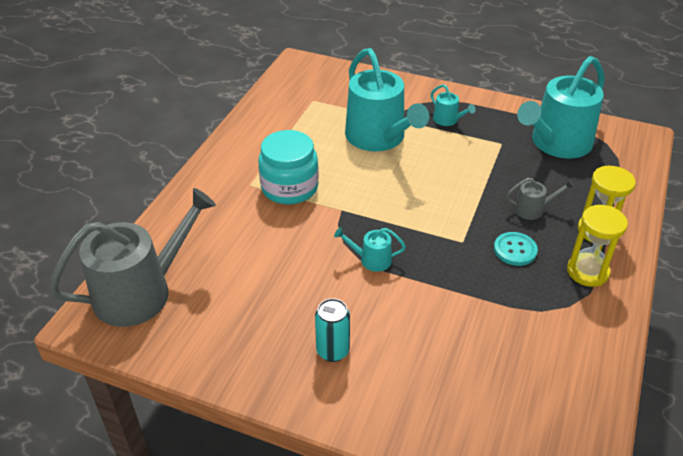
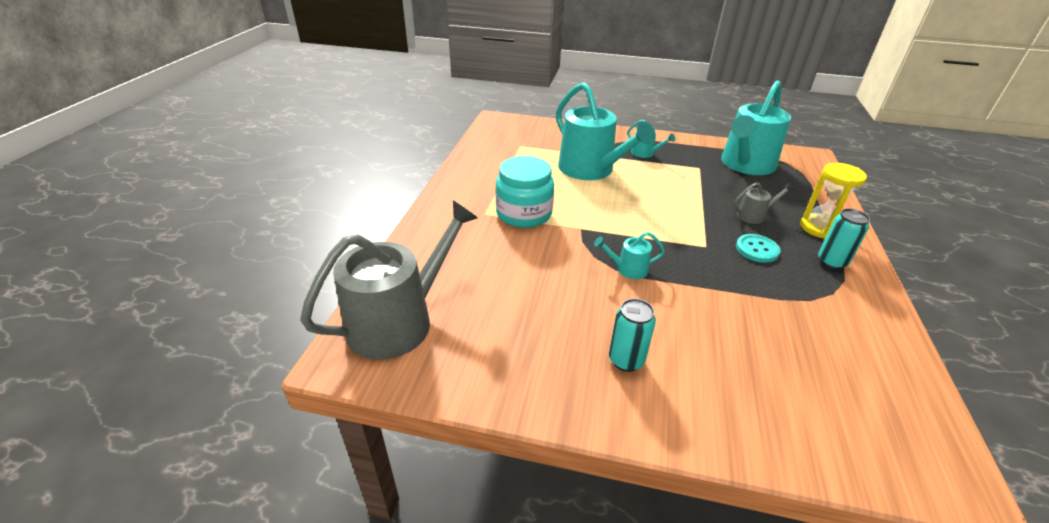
camera: 10 degrees left, 5 degrees down
(587, 272) = (831, 262): yellow hourglass -> turquoise can

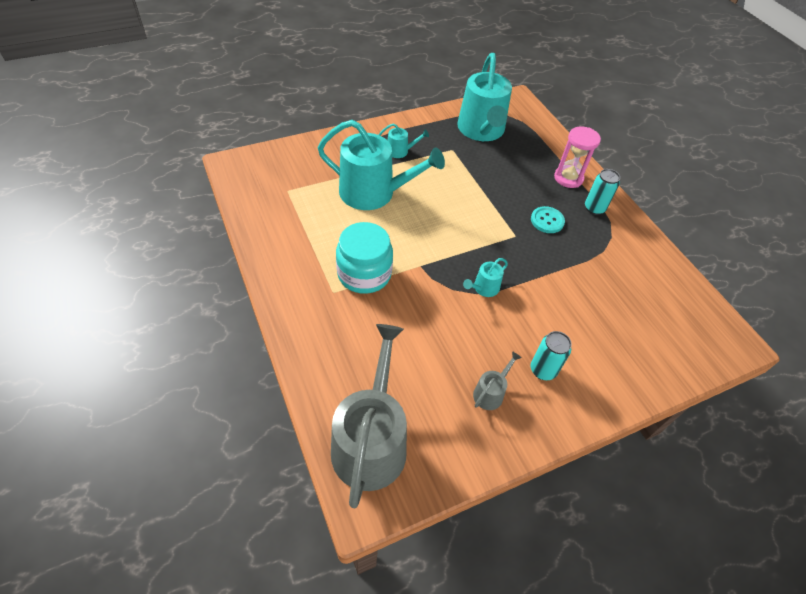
camera: 40 degrees left, 15 degrees up
(754, 215) = (523, 186): grey watering can -> grey watering can (490, 393)
(819, 228) = (568, 178): yellow hourglass -> pink hourglass

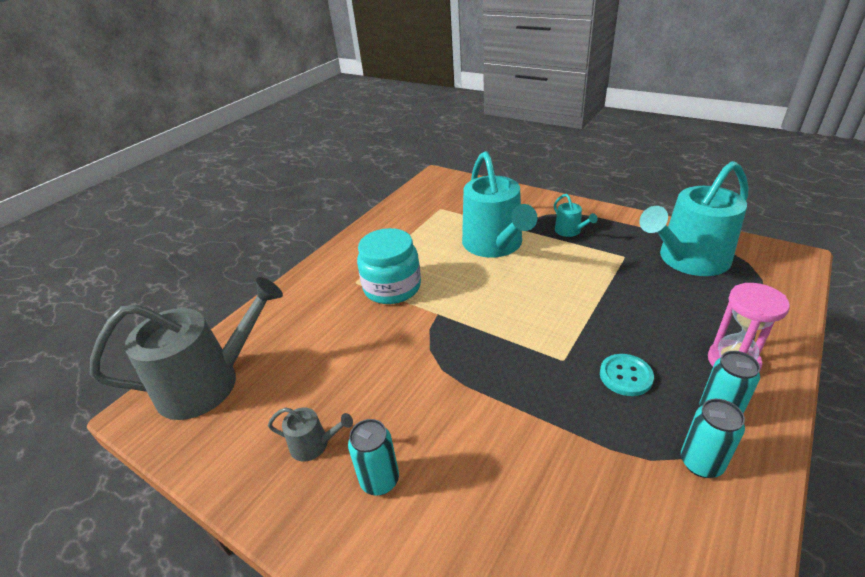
camera: 65 degrees right, 15 degrees down
(484, 288) = (455, 371): turquoise watering can -> none
(616, 236) = (701, 463): none -> turquoise can

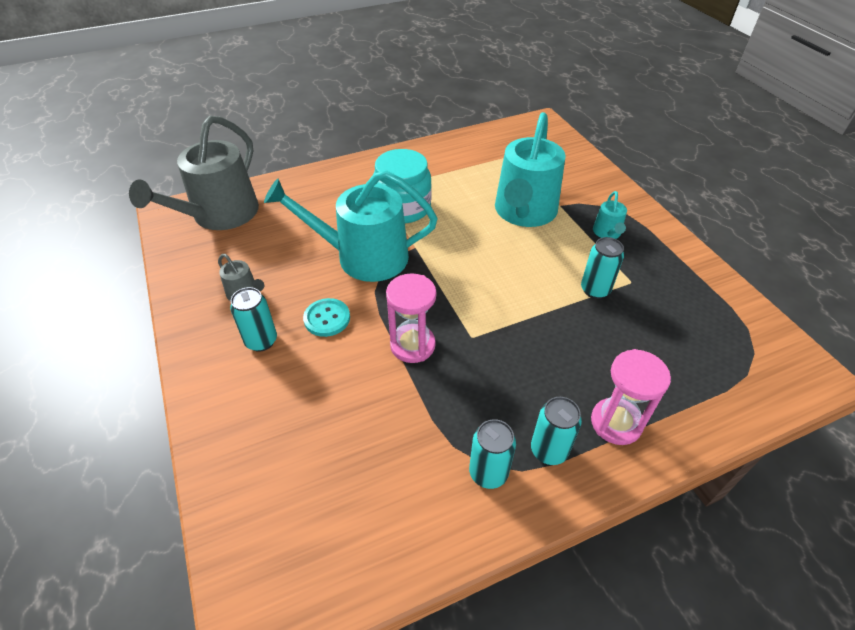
camera: 30 degrees right, 10 degrees up
(208, 383) = (220, 215): grey watering can -> grey watering can turned 105 degrees clockwise
(525, 395) = (412, 345): none -> pink hourglass
(608, 274) = (595, 290): none -> turquoise can
(625, 376) = (507, 378): turquoise button -> turquoise button (327, 318)
(689, 259) = (693, 317): turquoise watering can -> turquoise watering can (363, 257)

